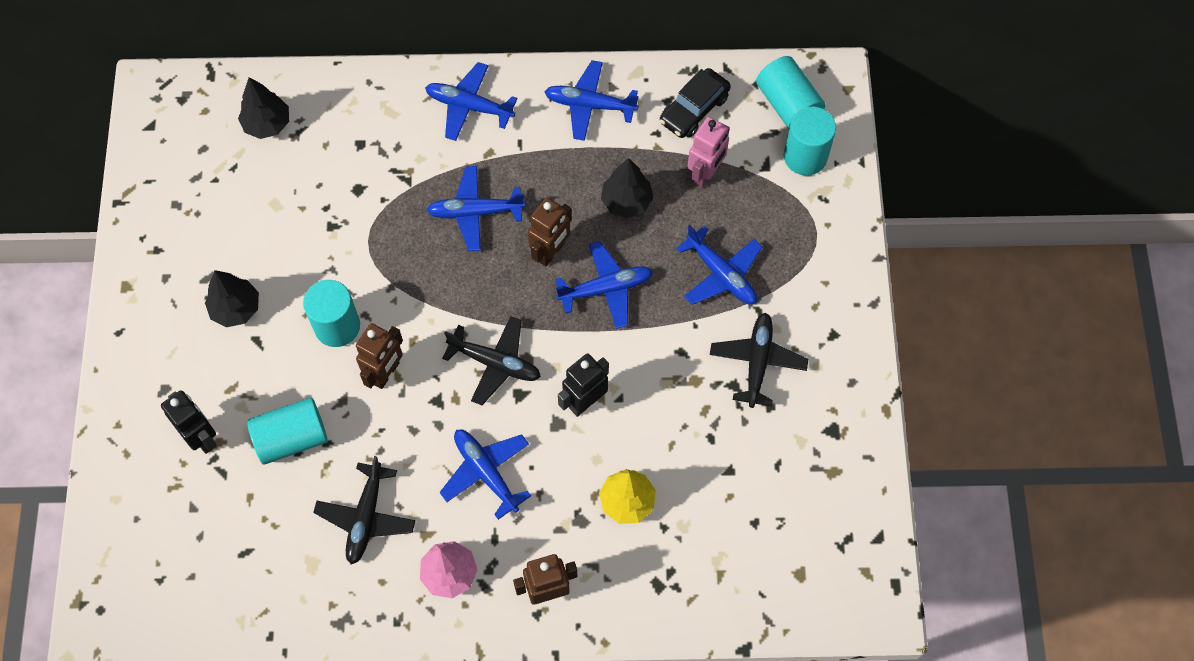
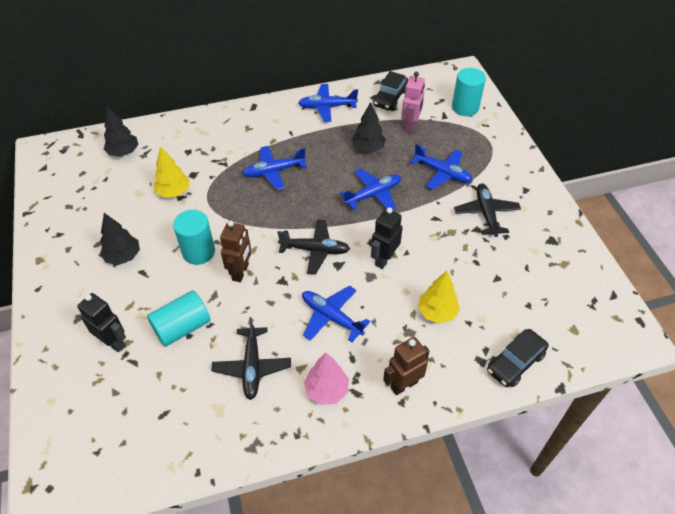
camera: 15 degrees left, 15 degrees down
(324, 215) = (174, 192): none -> yellow tree
(469, 106) = (252, 120): blue plane -> none
(550, 252) = (330, 182): brown robot -> none
(701, 599) = (515, 362): none -> black car
(787, 104) = (443, 86): turquoise cylinder -> none

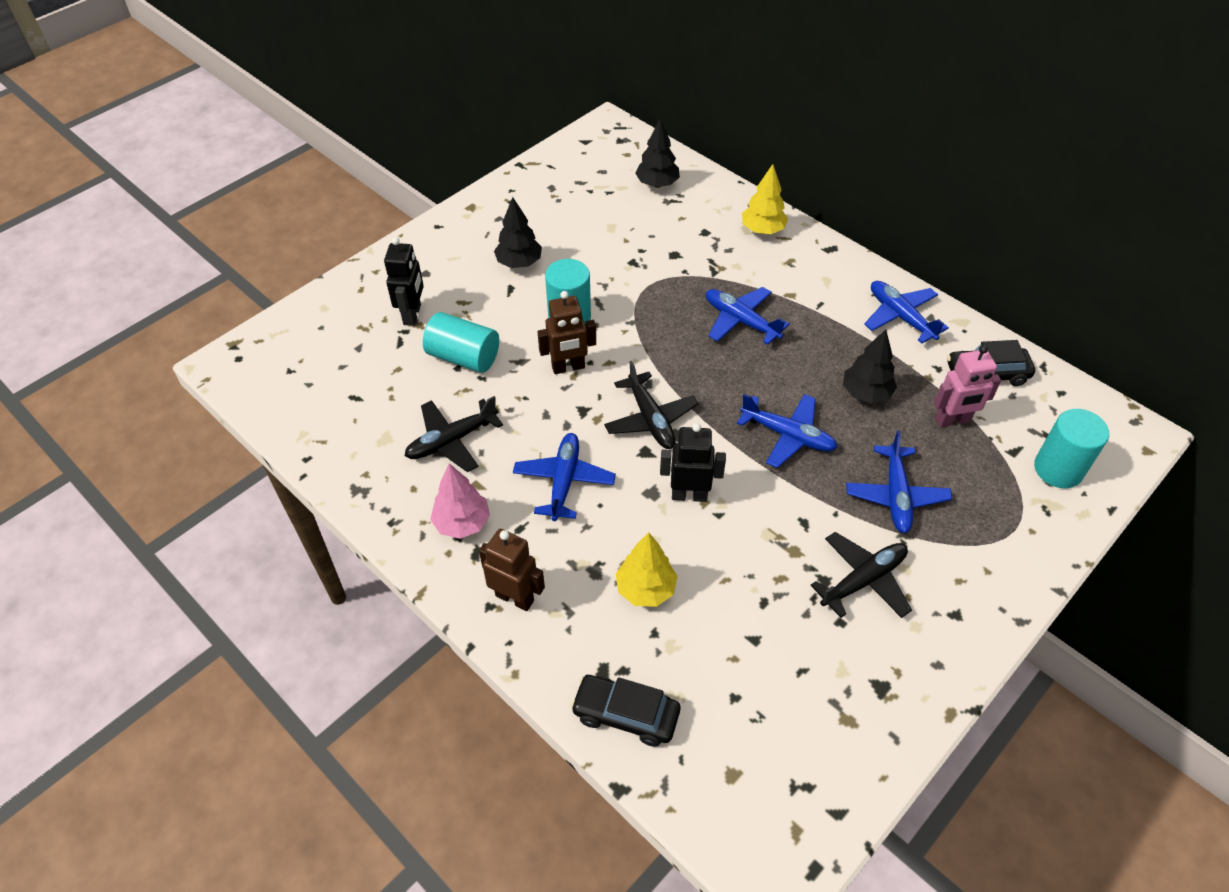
camera: 60 degrees right, 0 degrees up
(174, 192) = (635, 253): yellow tree -> yellow tree (762, 230)

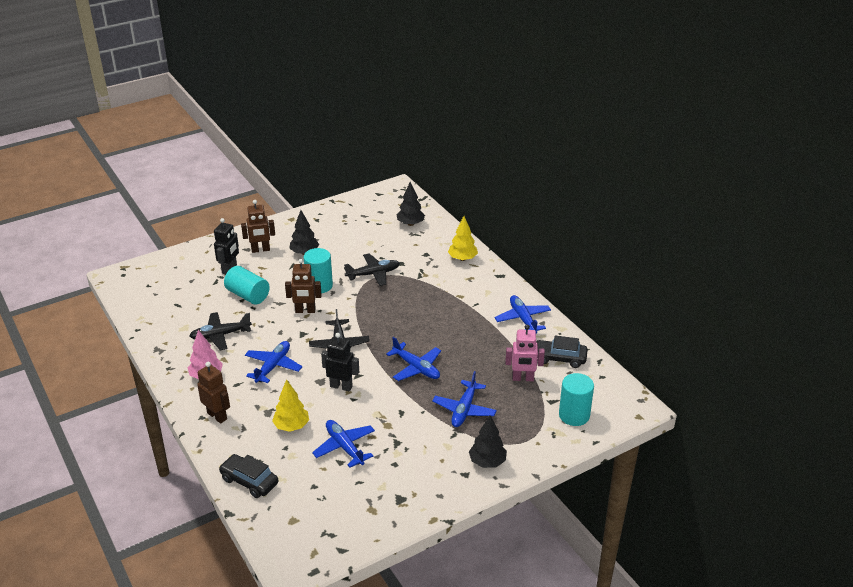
camera: 15 degrees right, 15 degrees down
(447, 271) = (260, 250): none -> brown robot
(740, 321) = (421, 304): blue plane -> blue plane (344, 447)
(863, 580) = (420, 447): black plane -> black plane (373, 274)
(865, 393) = (477, 355): black tree -> black tree (487, 462)

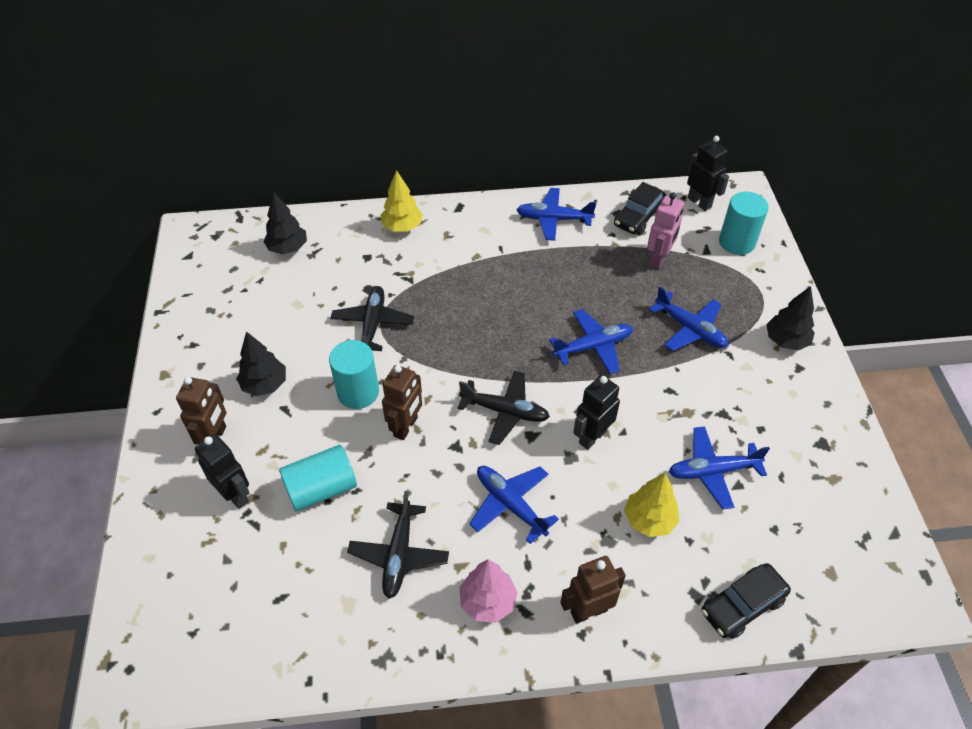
camera: 65 degrees left, 15 degrees up
(603, 386) = (699, 202): none -> black robot

